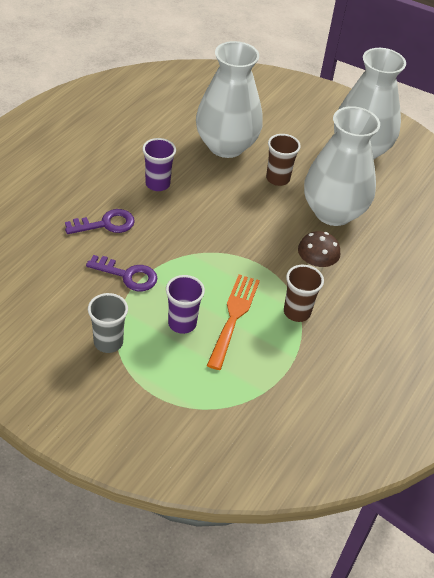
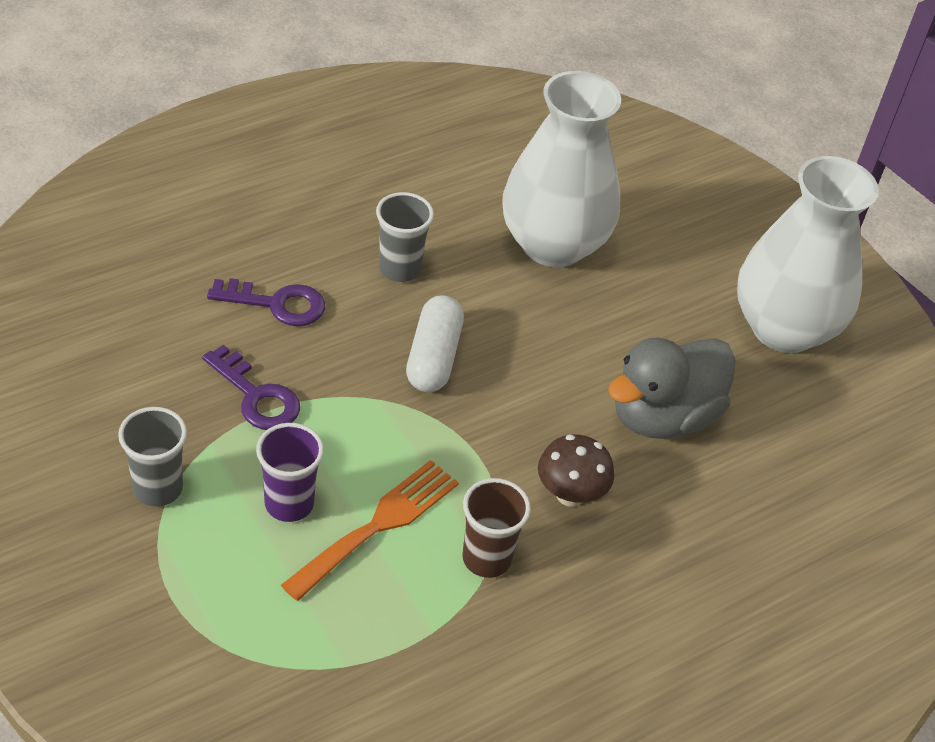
camera: 25 degrees right, 0 degrees up
(157, 184) = (399, 269): purple cup -> grey cup
(205, 223) = (433, 357): none -> white capsule
(277, 178) = (604, 327): brown cup -> none
(333, 212) = (662, 416): white vase -> grey duck

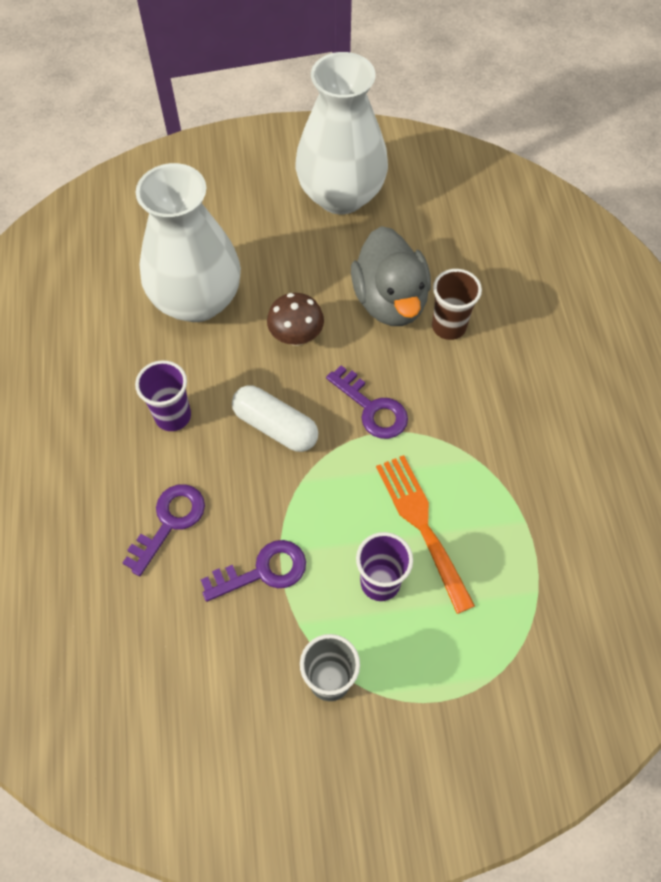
camera: 60 degrees left, 15 degrees up
(399, 269) = (173, 416): grey cup -> purple cup
(486, 558) = (475, 462): brown cup -> brown cup (448, 326)
(504, 438) = (372, 408): none -> purple key
(570, 494) = (437, 387): brown mushroom -> brown mushroom (296, 336)

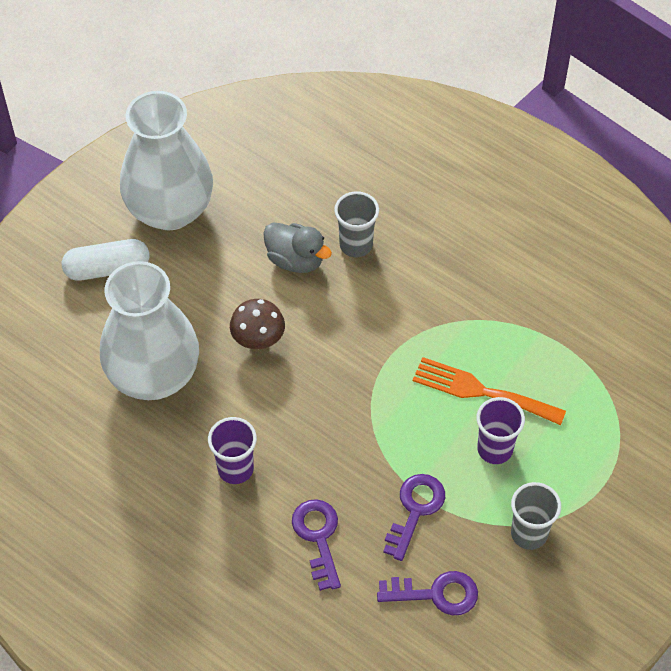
camera: 45 degrees left, 5 degrees down
(275, 426) = (316, 413): white capsule -> white capsule (107, 268)
(372, 408) = (366, 344): purple key -> purple key (436, 594)
(390, 301) = (295, 260): grey duck -> grey duck, size x0.67
(448, 326) = (356, 245): brown cup -> grey cup

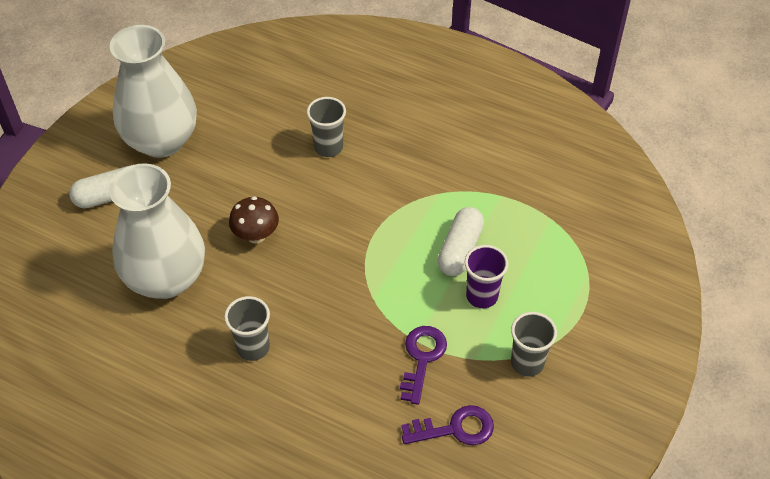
camera: 10 degrees left, 5 degrees down
(235, 469) = (253, 347): purple cup -> grey cup
(295, 260) = (278, 166): grey duck -> none
(318, 537) = (339, 396): purple key -> none
(481, 391) = (460, 250): orange fork -> white capsule

